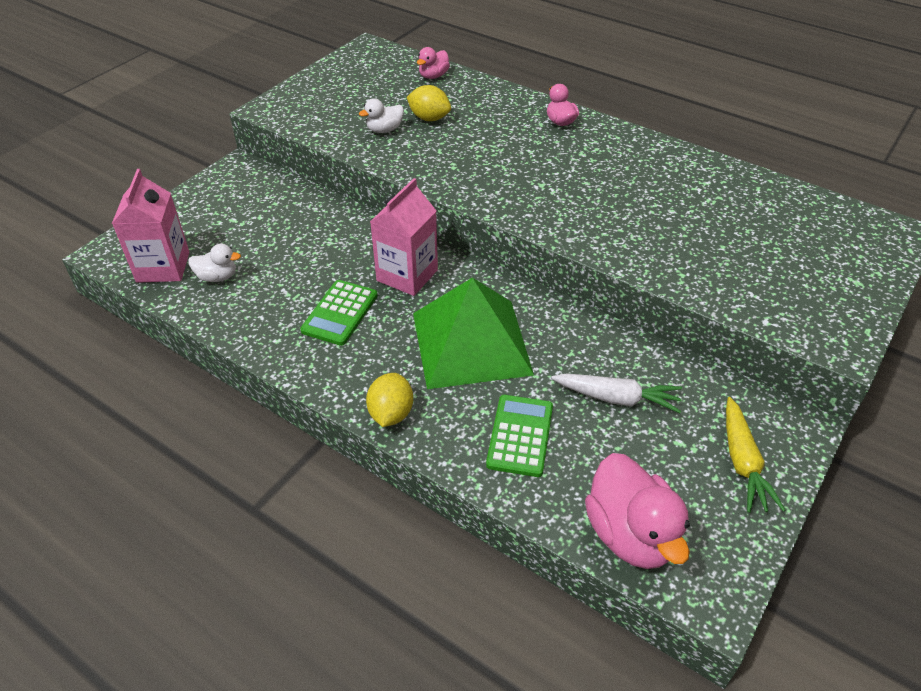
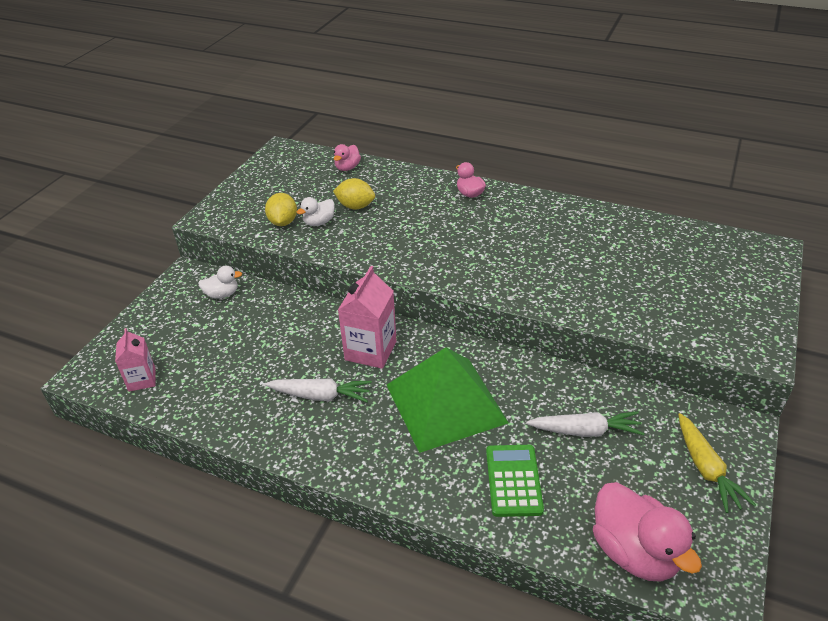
camera: 10 degrees left, 5 degrees down
(163, 267) = (142, 380): pink carton -> pink carton, size x0.62
(217, 277) = (197, 380): white duck -> white duck (222, 294)
(340, 313) = (320, 396): green calculator -> white carrot
(391, 413) = (394, 481): yellow lemon -> yellow lemon (283, 222)

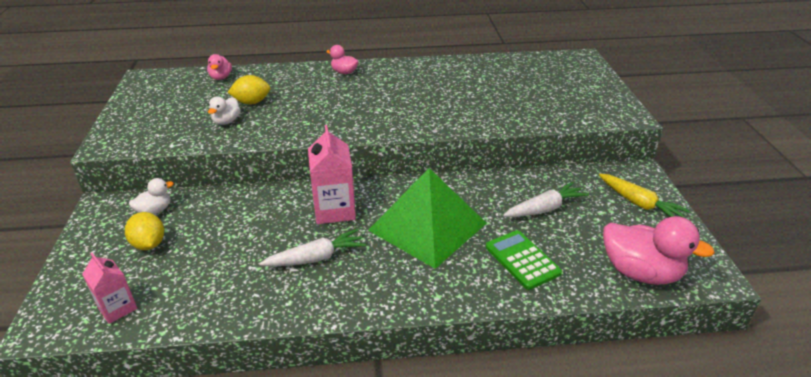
camera: 30 degrees left, 5 degrees down
(283, 222) = (190, 129): yellow lemon -> yellow lemon (149, 244)

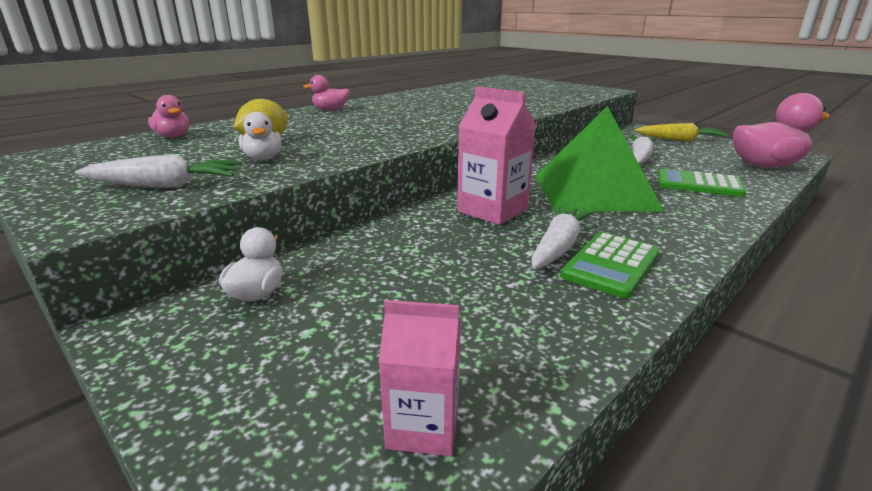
camera: 40 degrees left, 10 degrees down
(149, 244) = (320, 329): yellow lemon -> none
(159, 130) = (165, 186): none -> white carrot
(316, 286) = (611, 265): none -> green calculator

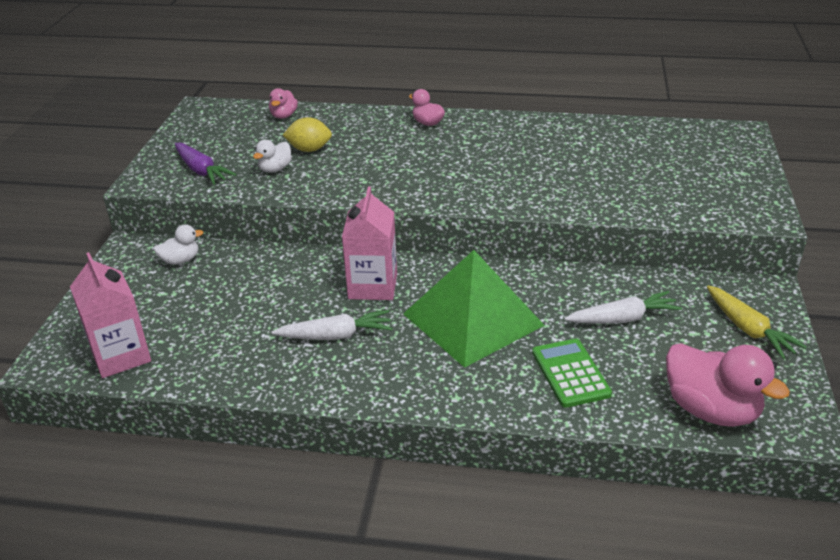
camera: 55 degrees right, 10 degrees up
(165, 186) = (201, 171): white carrot -> purple carrot
(423, 426) = (121, 356): pink carton -> pink carton, size x1.60
(611, 265) = (327, 365): green calculator -> none

